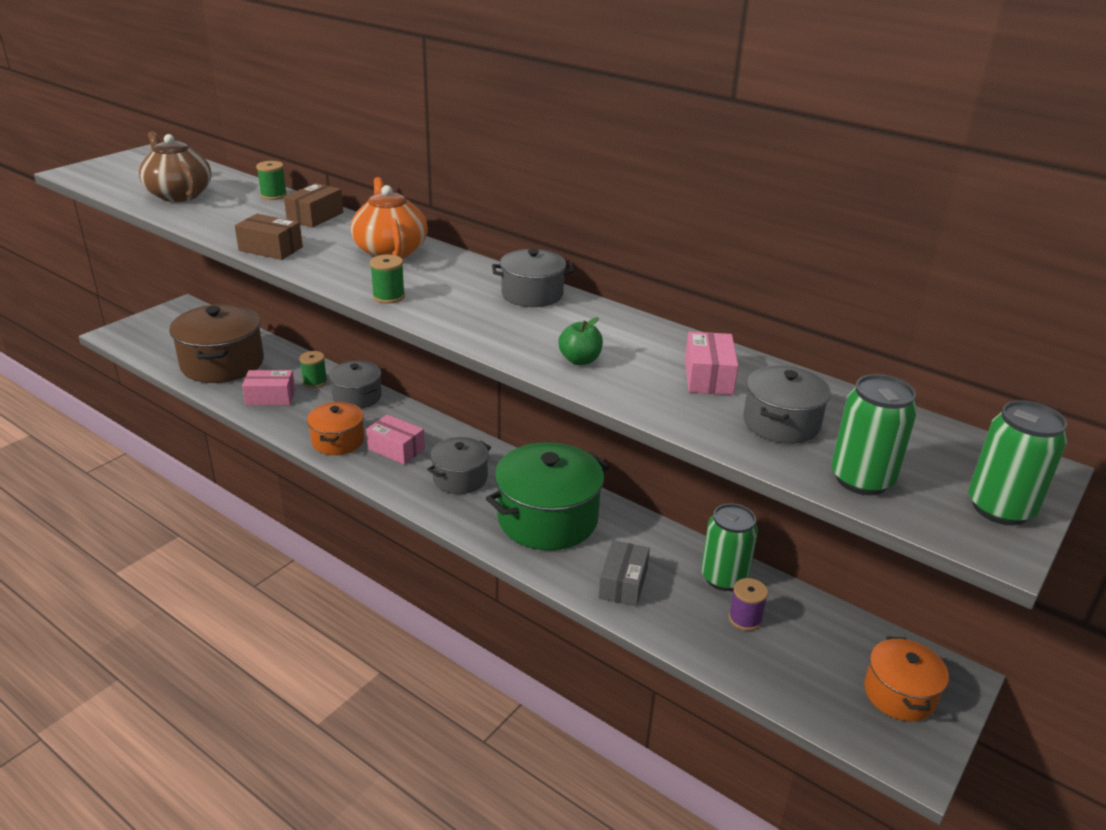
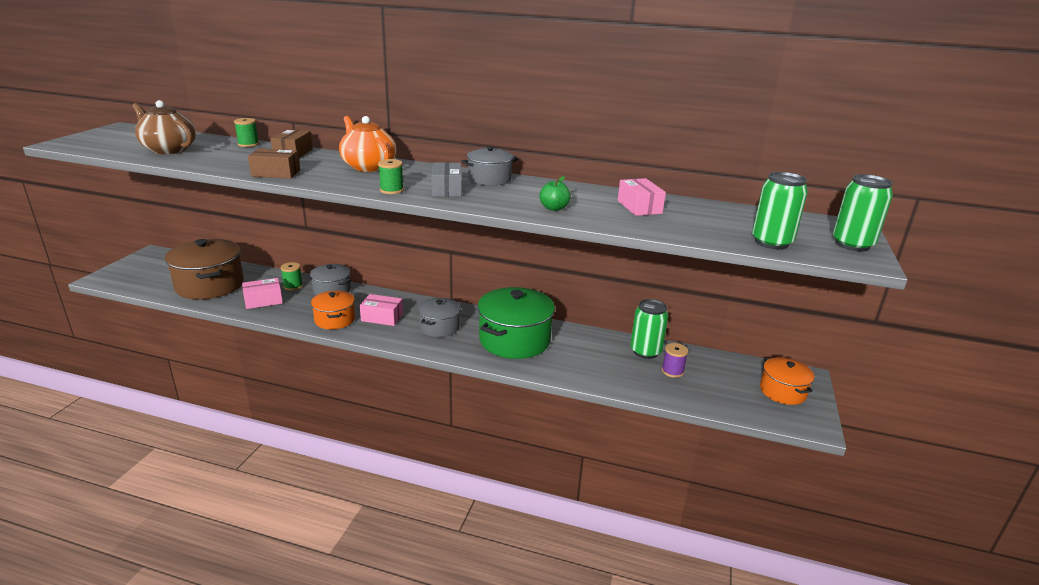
camera: 20 degrees left, 5 degrees down
(623, 583) = (587, 367): grey box -> grey box (447, 189)
(781, 423) = (702, 223): grey pot -> none

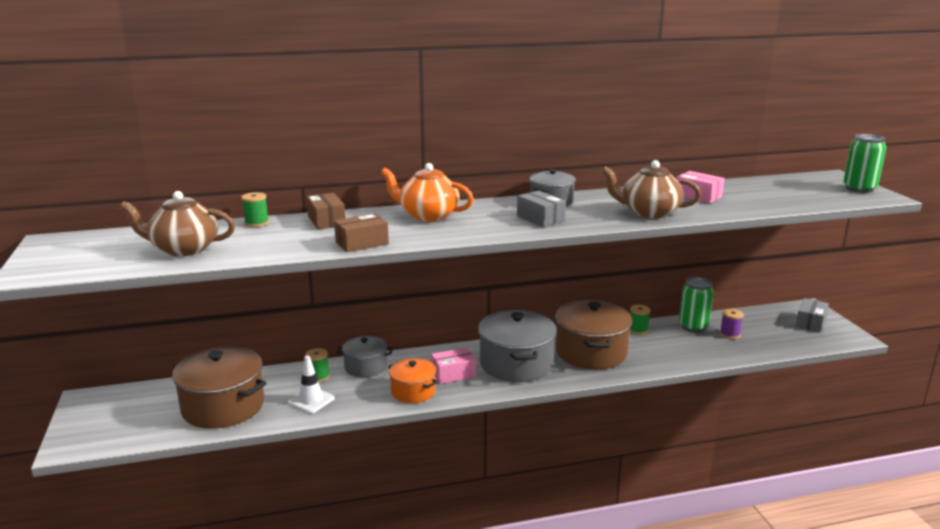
camera: 30 degrees left, 5 degrees down
(263, 301) = (311, 400): pink box -> white traffic cone
(391, 190) = (500, 231): green spool -> green spool (638, 330)
(439, 327) = (516, 364): grey pot -> grey pot, size x1.75
(514, 340) = (591, 352): green pot -> brown pot
(554, 208) = (648, 212): green apple -> brown teapot
(771, 242) = (819, 199): green can -> none
(782, 391) = (810, 322): orange pot -> grey box

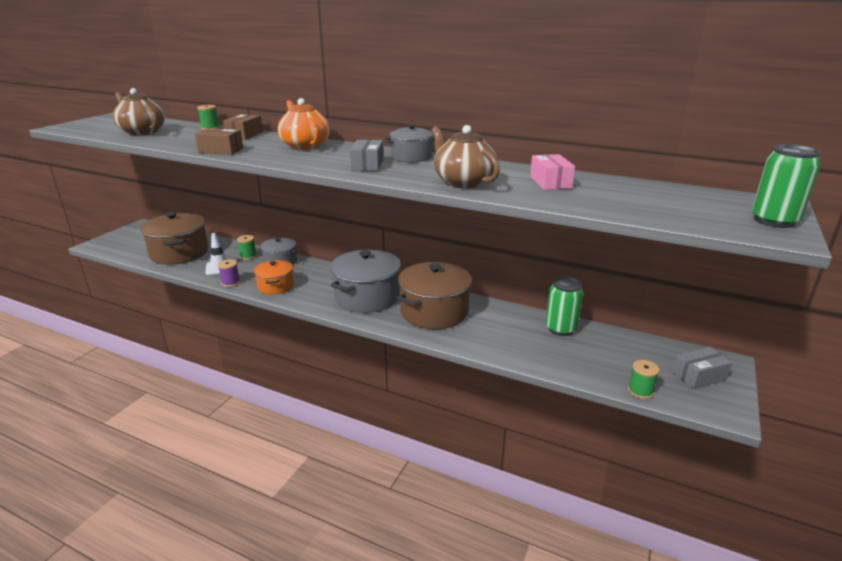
camera: 40 degrees right, 5 degrees up
(453, 374) = (317, 286): pink box -> none
(638, 330) = (505, 311): green spool -> green spool (640, 391)
(730, 334) = (584, 349): purple spool -> purple spool (230, 282)

